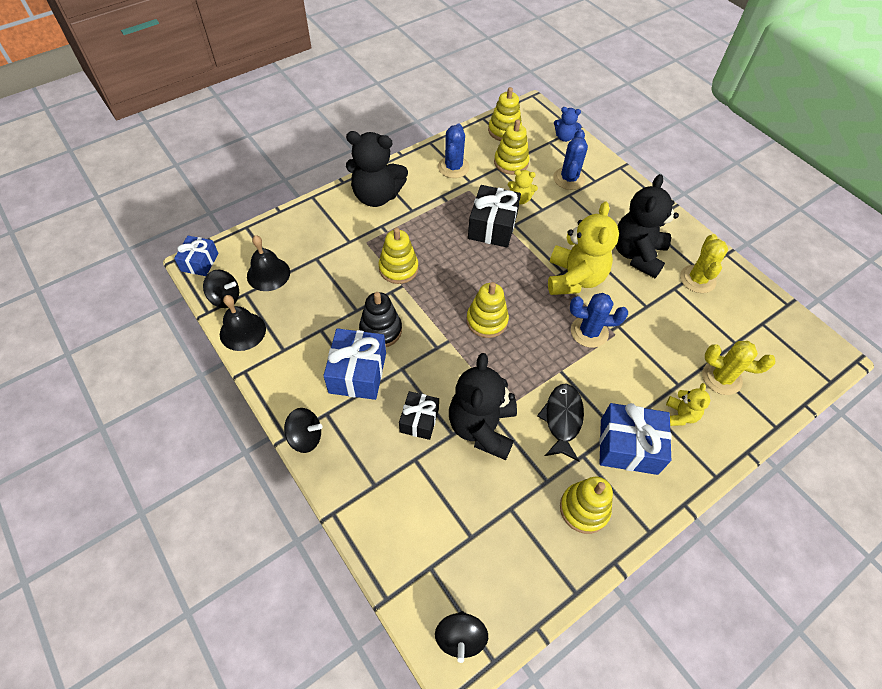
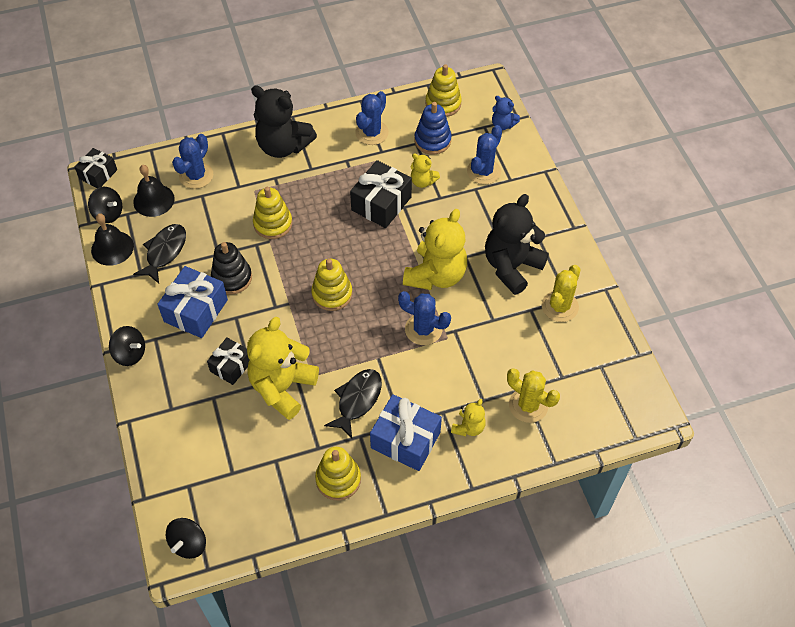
camera: 20 degrees right, 0 degrees up
(200, 262) = (98, 174): blue gift -> black gift
(300, 322) = (164, 252): none -> black fish
(302, 241) = (196, 175): none -> blue cactus
(482, 427) = (282, 387): black teddy bear -> yellow teddy bear
(511, 163) = (432, 140): yellow stacking toy -> blue stacking toy

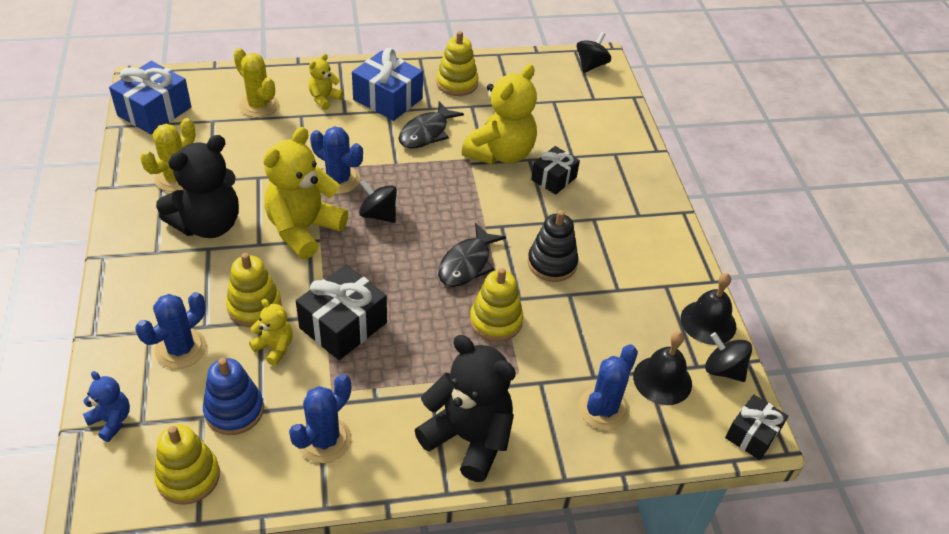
camera: 175 degrees left, 10 degrees down
(130, 354) = (664, 205): black spinning top -> black spinning top (378, 214)
(164, 252) = (638, 306): black fish -> black fish (467, 264)
(196, 311) = (594, 235): blue gift -> blue gift (154, 111)
(332, 294) = (433, 228): yellow stacking toy -> yellow stacking toy (254, 307)

